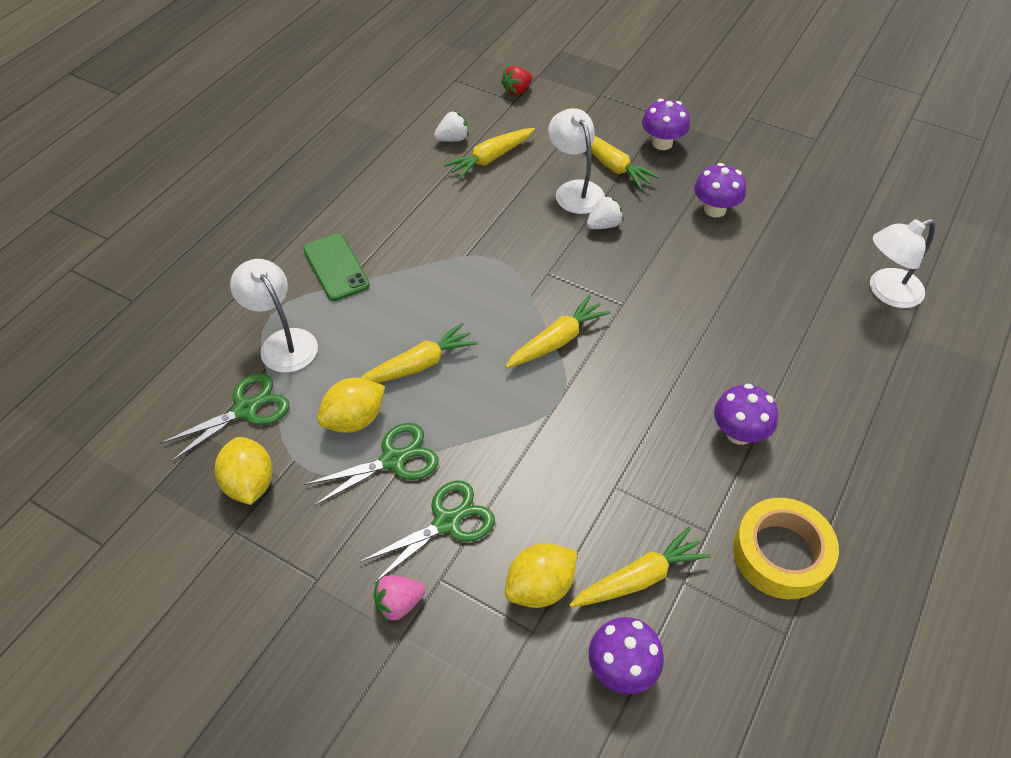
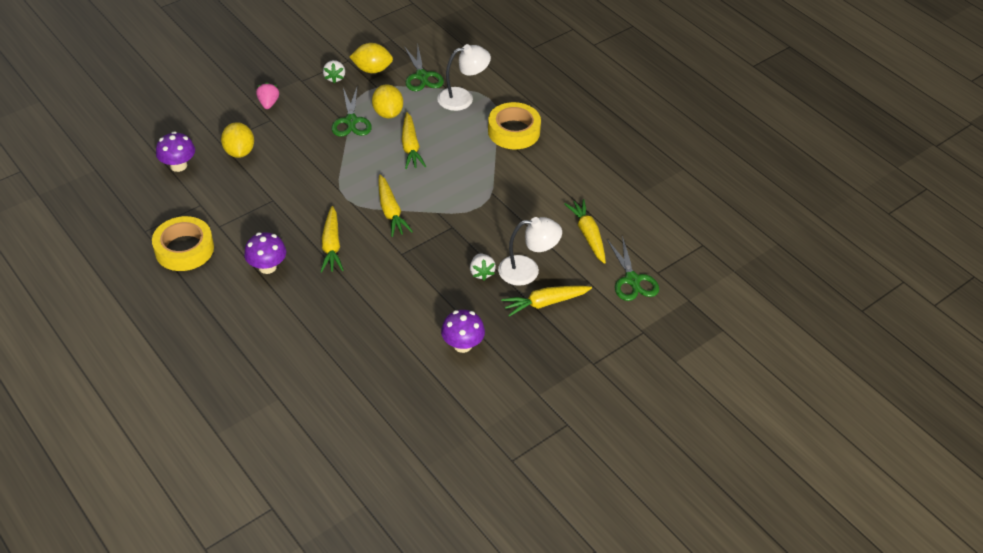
camera: 110 degrees right, 5 degrees down
(336, 267) = (514, 131): green phone -> yellow tape
(447, 522) = (299, 130): green scissors -> green scissors (632, 280)
(452, 139) = (622, 221): white strawberry -> white strawberry (334, 78)
(517, 91) = (670, 278): red strawberry -> none
(639, 578) = (216, 188): yellow carrot -> yellow carrot (331, 245)
(662, 143) = (558, 346): purple mushroom -> none
(886, 292) = (320, 407): white lamp -> none

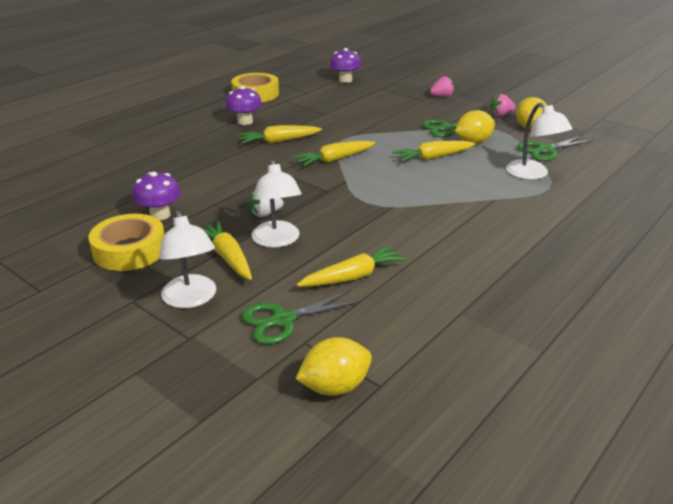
camera: 80 degrees right, 15 degrees down
(239, 152) = (374, 95): yellow lemon -> yellow lemon (335, 387)
(334, 78) = (501, 115): white strawberry -> pink strawberry
(514, 131) = (504, 208): yellow tape -> yellow tape (130, 250)
(598, 328) = (191, 299): none -> white lamp

